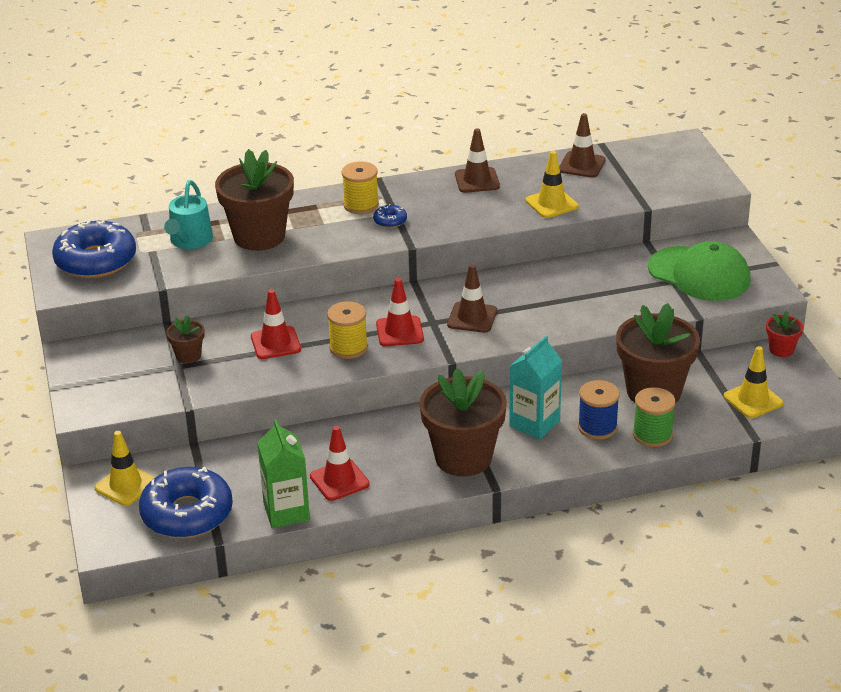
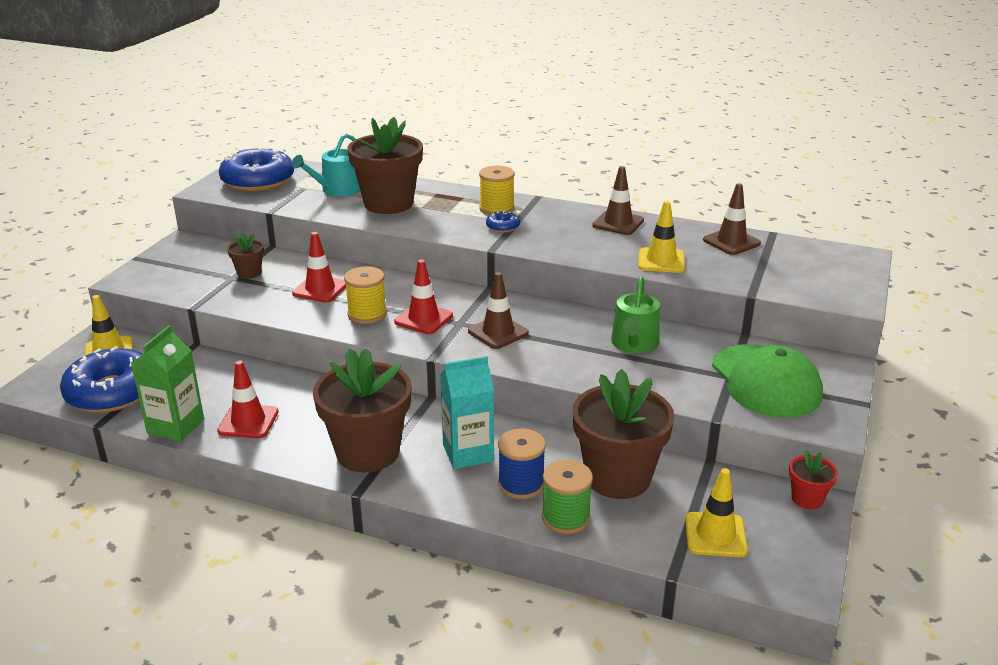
camera: 35 degrees right, 5 degrees down
(581, 284) = (634, 344): none -> green watering can

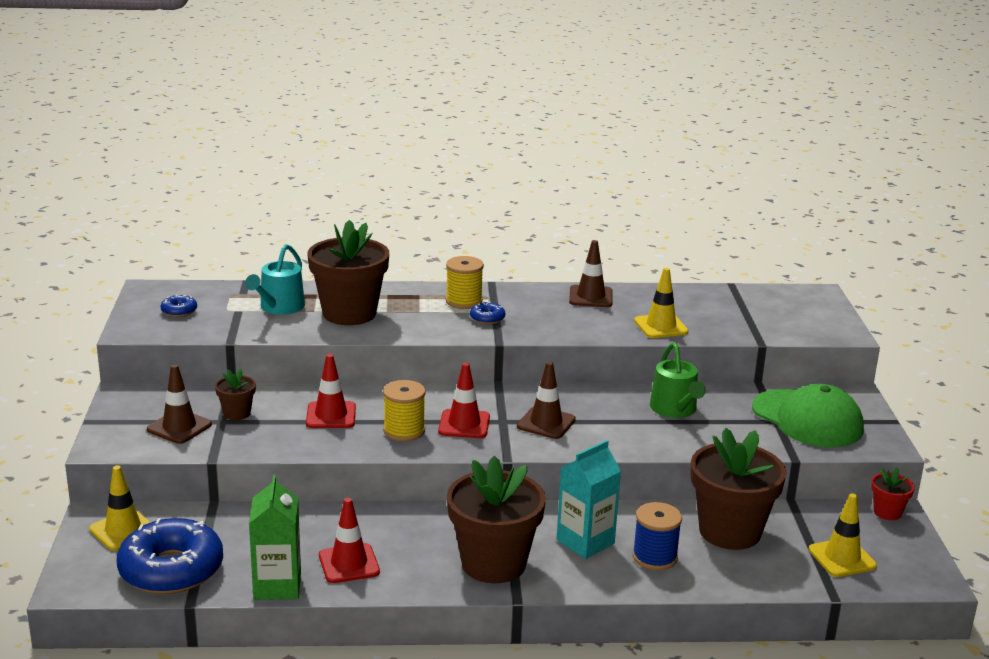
camera: 25 degrees left, 5 degrees down
(258, 181) = (179, 311): blue donut -> blue donut, size x0.42
(565, 517) = (715, 575): green spool -> none
(731, 242) = (704, 298): brown traffic cone -> brown traffic cone (179, 427)

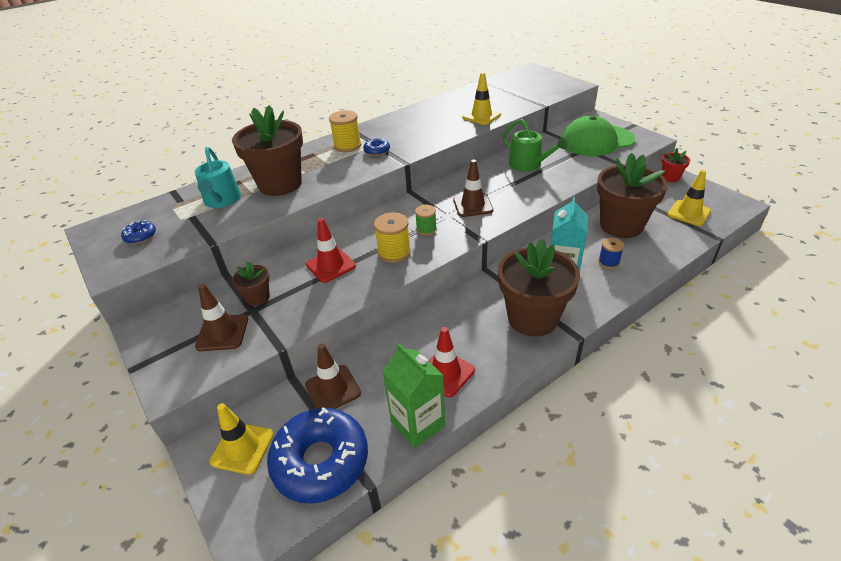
camera: 30 degrees left, 15 degrees up
(464, 424) = (426, 229): red traffic cone -> green spool
(590, 297) = (419, 114): brown traffic cone -> brown traffic cone (333, 389)
(654, 557) = (608, 262): blue spool -> blue spool, size x0.65
(807, 419) = (596, 141): green cap -> green cap turned 150 degrees clockwise

